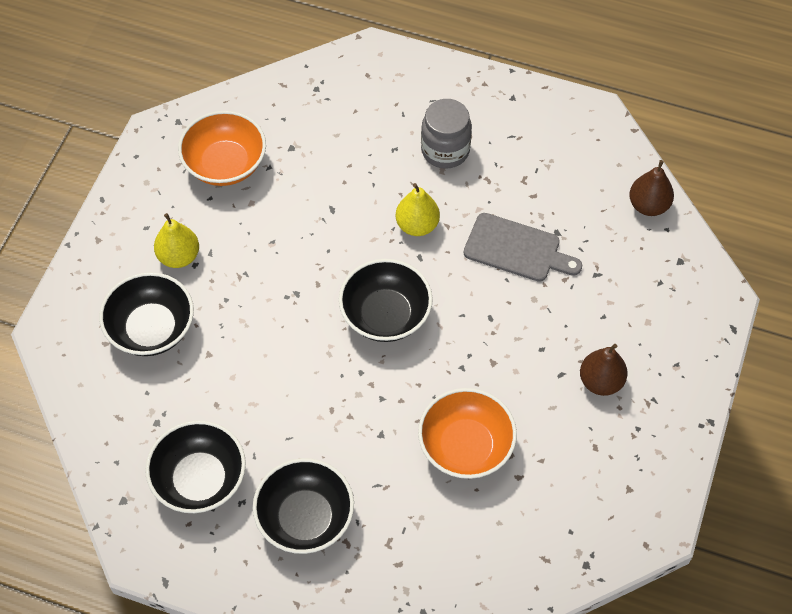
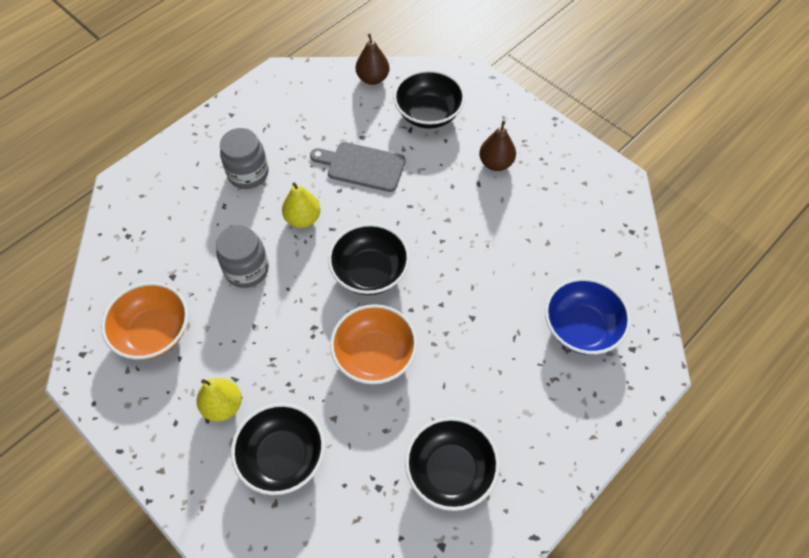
camera: 65 degrees left, 0 degrees up
(305, 518) = (520, 401): black bowl -> black bowl (428, 114)
(331, 205) = (247, 270): none -> grey jar
(423, 550) = (581, 328): none -> blue bowl
(465, 446) = (508, 265): orange bowl -> orange bowl (374, 355)
(516, 249) = (362, 166): grey cutting board -> grey cutting board turned 120 degrees counterclockwise

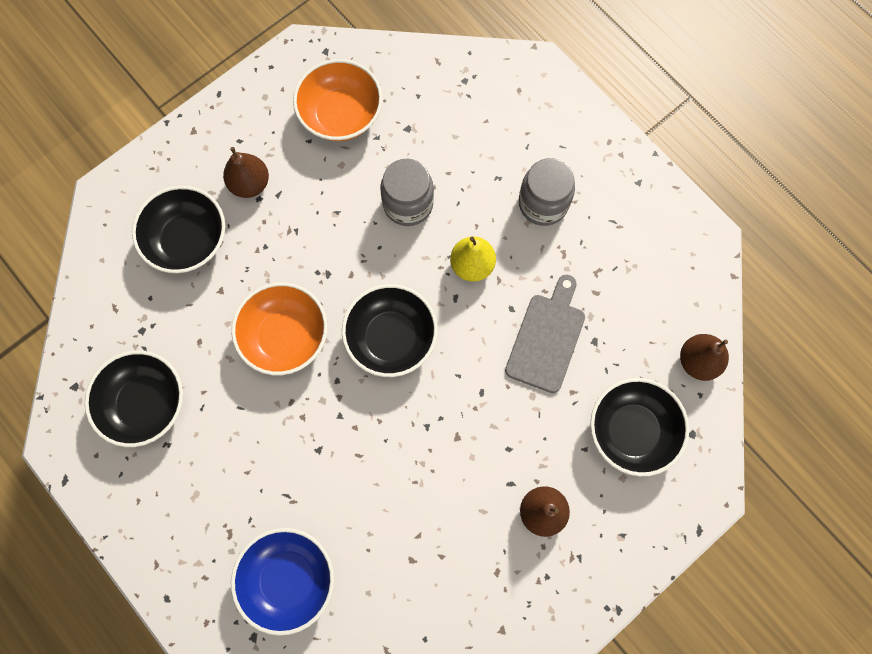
camera: 95 degrees right, 15 degrees up
(223, 406) = (250, 184): yellow pear -> brown pear

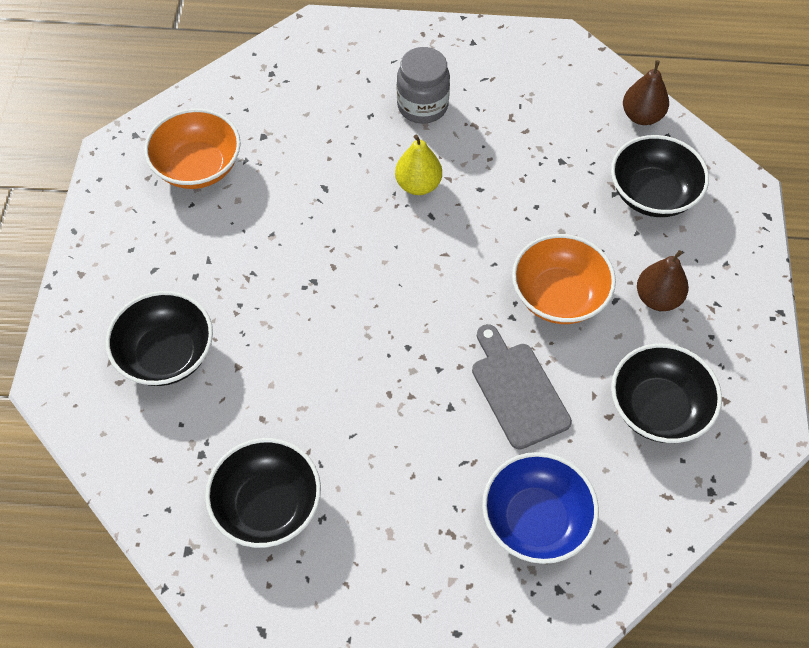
camera: 45 degrees left, 15 degrees down
(250, 184) = (175, 271): brown pear -> none
(285, 336) = (330, 352): orange bowl -> orange bowl (559, 296)
(391, 338) = (415, 282): black bowl -> black bowl (658, 408)
(408, 204) = (322, 184): grey jar -> none
(547, 338) = (527, 186): grey cutting board -> grey cutting board (517, 390)

